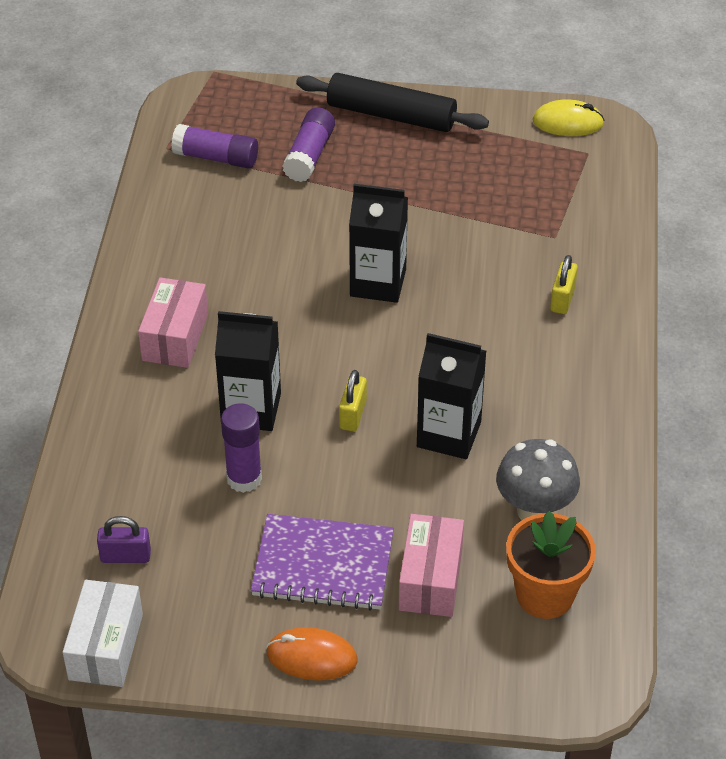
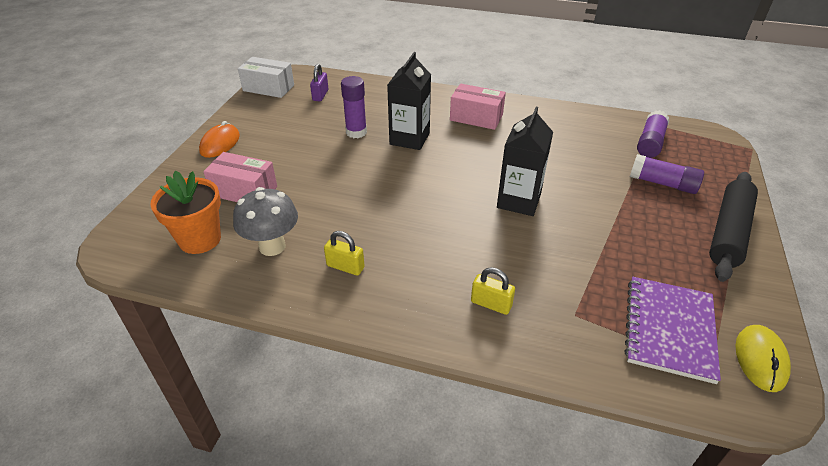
camera: 100 degrees right, 5 degrees down
(323, 565) = (279, 153): purple notebook -> purple notebook (669, 329)
(353, 414) = (392, 176): yellow padlock -> yellow padlock (345, 267)
(449, 434) = (360, 215): black carton -> none

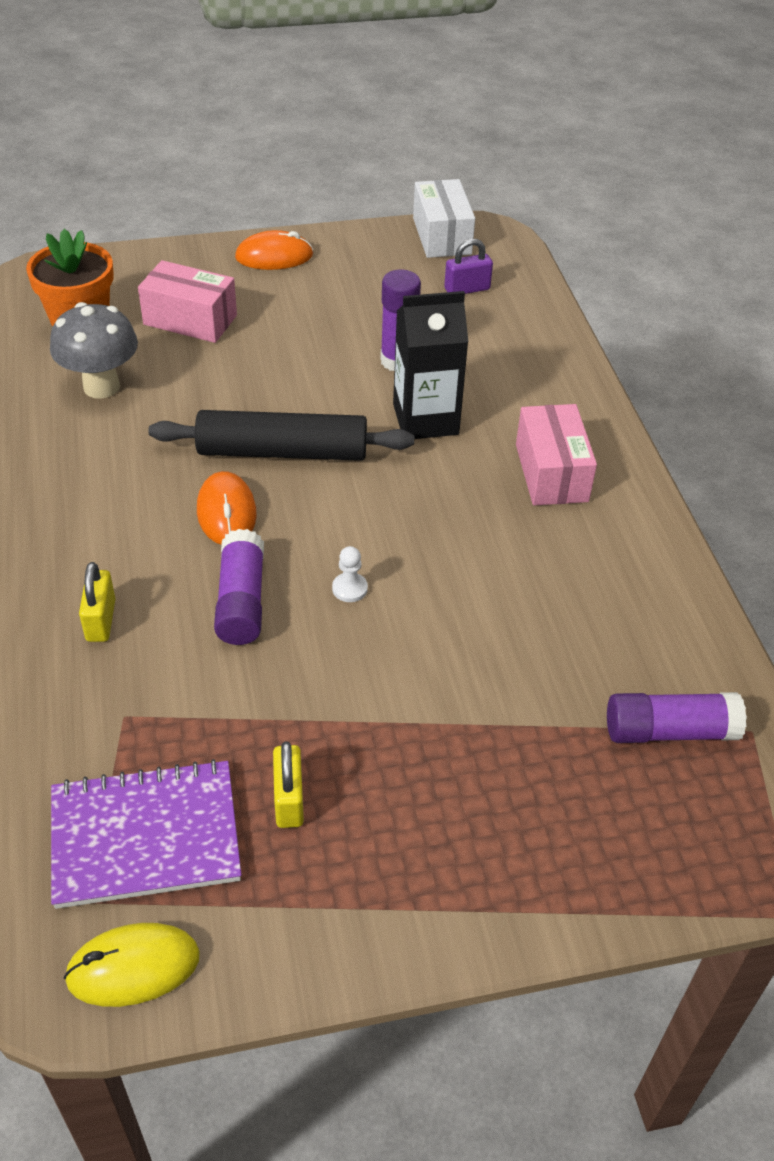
camera: 60 degrees right, 5 degrees up
(244, 191) = (190, 320): pink box -> pink box turned 60 degrees counterclockwise
(345, 267) = (99, 461): yellow padlock -> yellow padlock (289, 800)
(431, 226) = (226, 512): none -> orange mouse
(518, 201) = (349, 589): black carton -> white pawn
(662, 183) = (538, 772): purple glue stick -> purple glue stick (241, 601)
(729, 232) = (448, 895): black rolling pin -> black rolling pin (282, 452)

